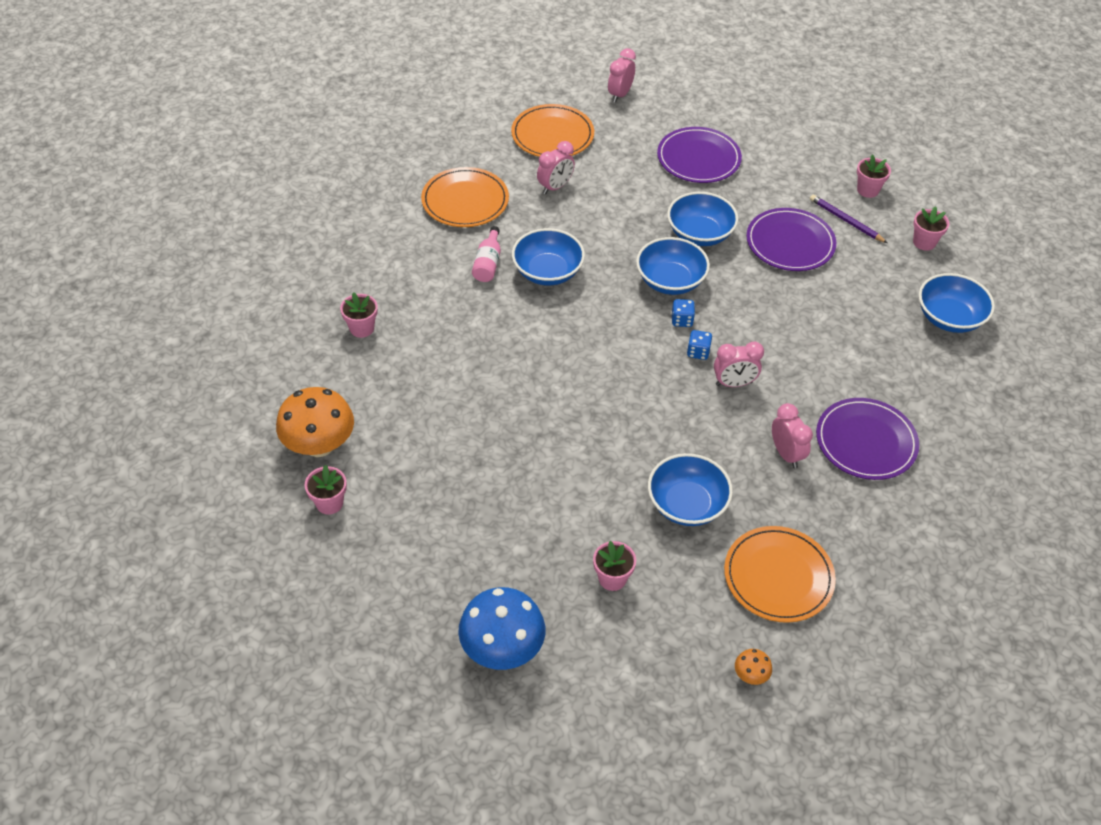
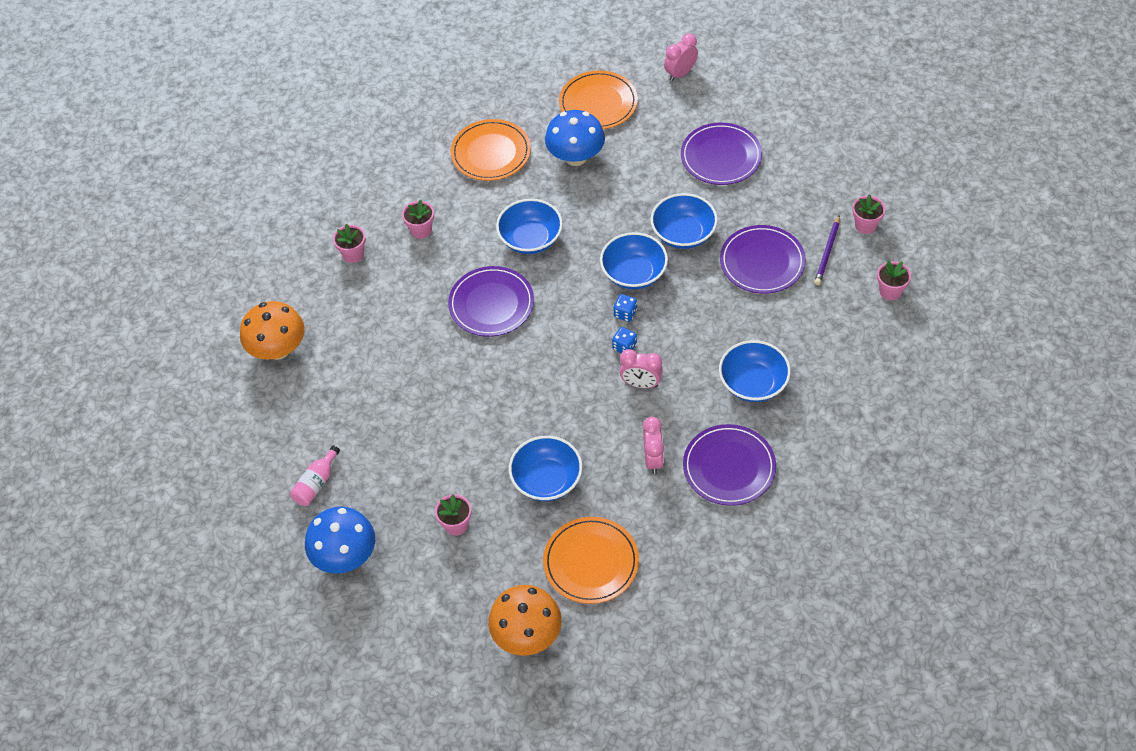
camera: 25 degrees right, 5 degrees up
(329, 503) = (266, 400): pink flower pot -> pink flower pot (421, 230)
(488, 263) = (483, 218): pink bottle -> pink bottle (316, 483)
(538, 343) = (491, 304): none -> purple plate
(555, 187) = (576, 157): pink clock -> blue mushroom
(750, 675) = (527, 635): orange mushroom -> orange mushroom, size x2.30
(846, 221) = (827, 252): purple pencil -> purple pencil turned 135 degrees counterclockwise
(949, 318) = (871, 372): blue bowl -> blue bowl (753, 383)

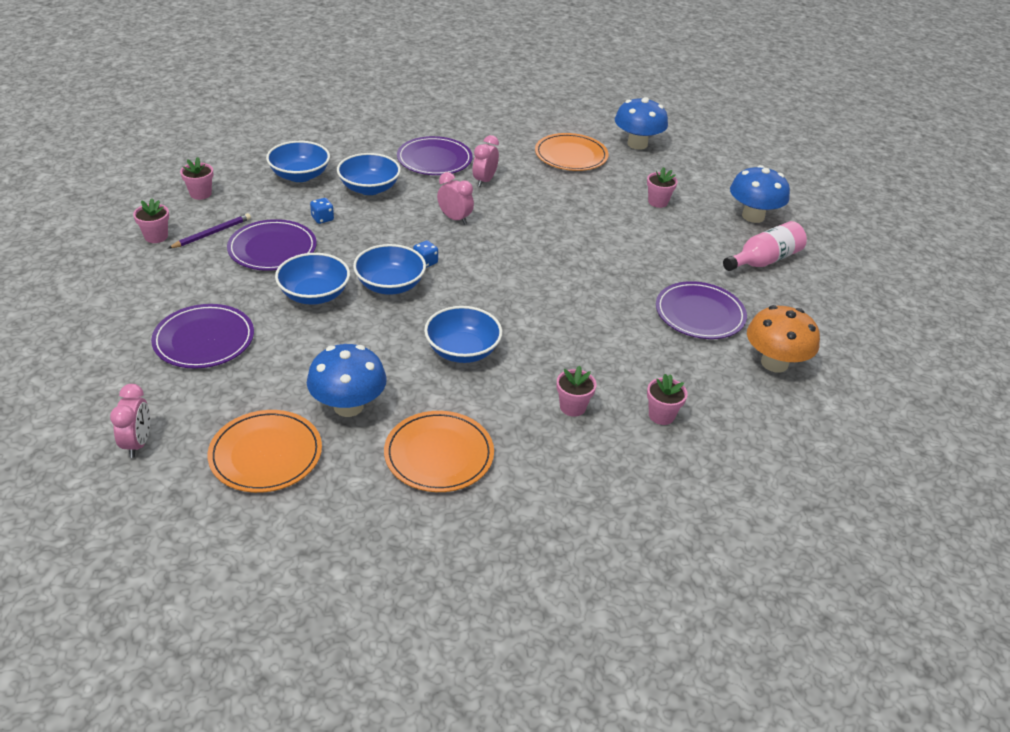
camera: 160 degrees left, 15 degrees down
(316, 483) = (764, 260): pink bottle -> pink bottle, size x1.54
(491, 304) = (540, 315): purple plate -> purple plate (699, 314)
(527, 635) = (637, 144): orange mushroom -> blue mushroom
(546, 480) = (573, 199): blue bowl -> blue bowl (300, 175)
(624, 347) = (447, 243): blue dice -> blue dice (322, 219)
(680, 74) = (138, 443): pink clock -> pink clock turned 75 degrees counterclockwise

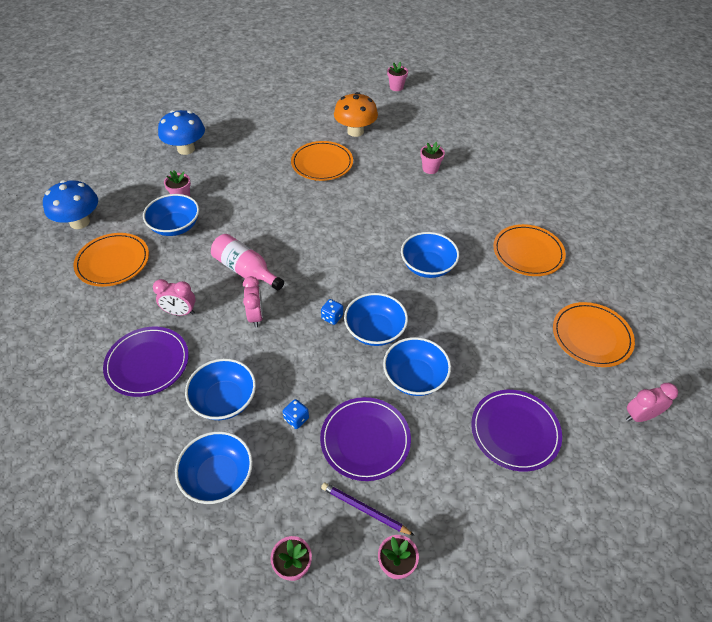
camera: 105 degrees left, 10 degrees up
(348, 406) = (520, 309): blue mushroom -> none
(454, 219) = (256, 316): pink clock -> pink clock turned 150 degrees clockwise
(572, 407) = (447, 204): pink flower pot -> pink flower pot (396, 87)
(610, 193) = (175, 226): none -> blue bowl
(699, 314) = (322, 163): purple plate -> orange plate
(764, 260) = (244, 141): pink bottle -> pink bottle (246, 270)

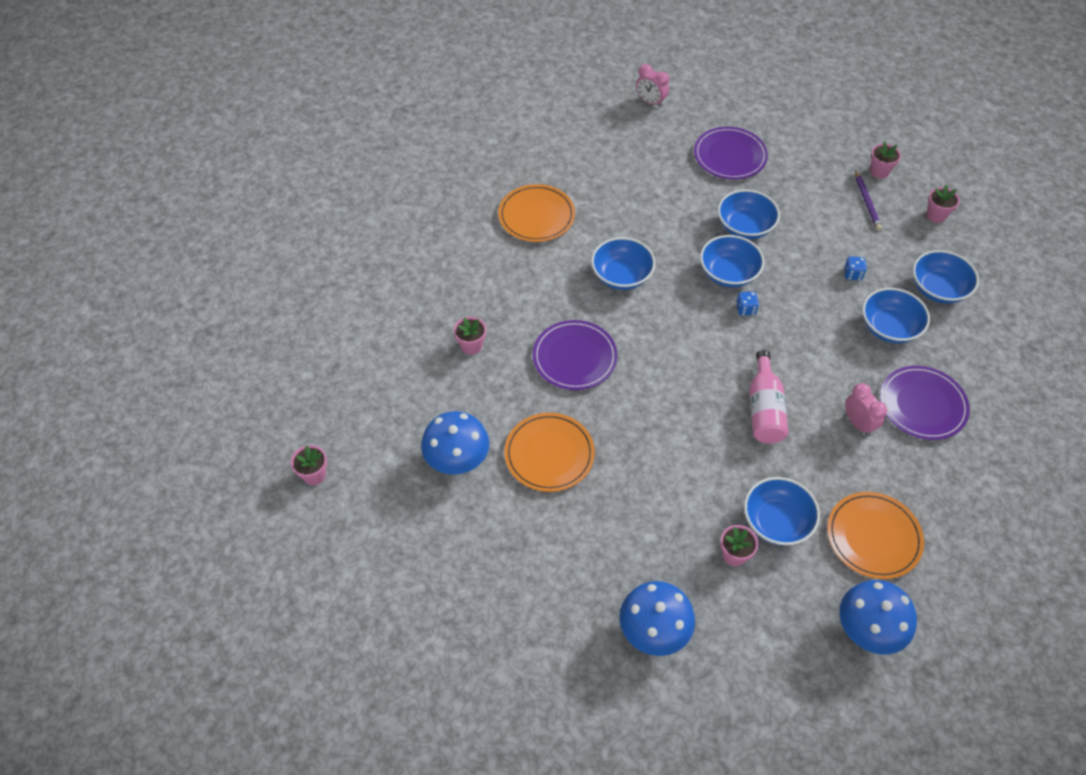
camera: 125 degrees left, 5 degrees up
(256, 316) = (801, 363): pink clock -> none
(355, 131) = (457, 459): orange mushroom -> blue mushroom
(365, 440) = (823, 227): purple plate -> purple plate (574, 357)
(591, 336) = (599, 146): orange plate -> none

